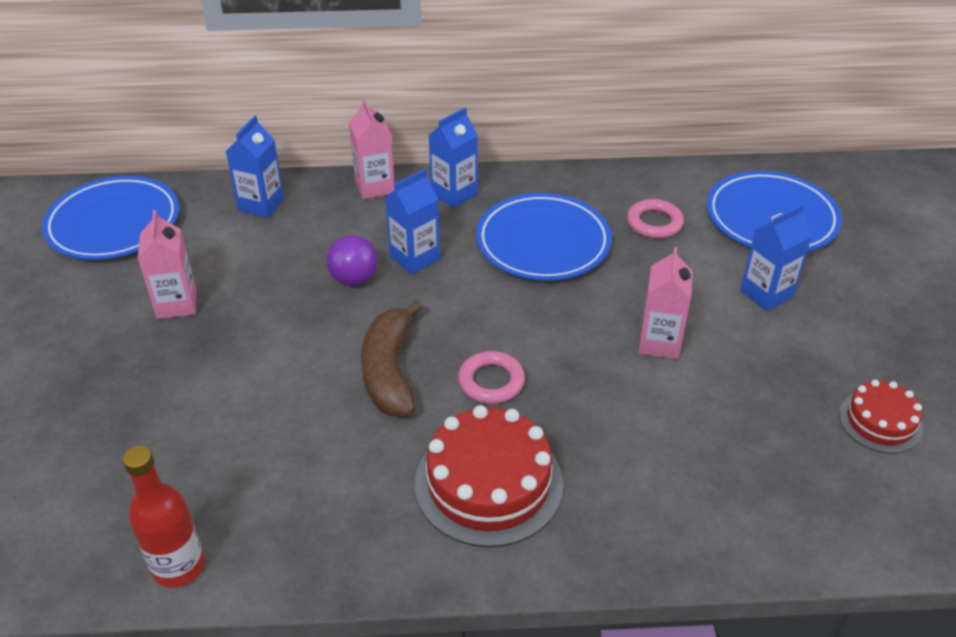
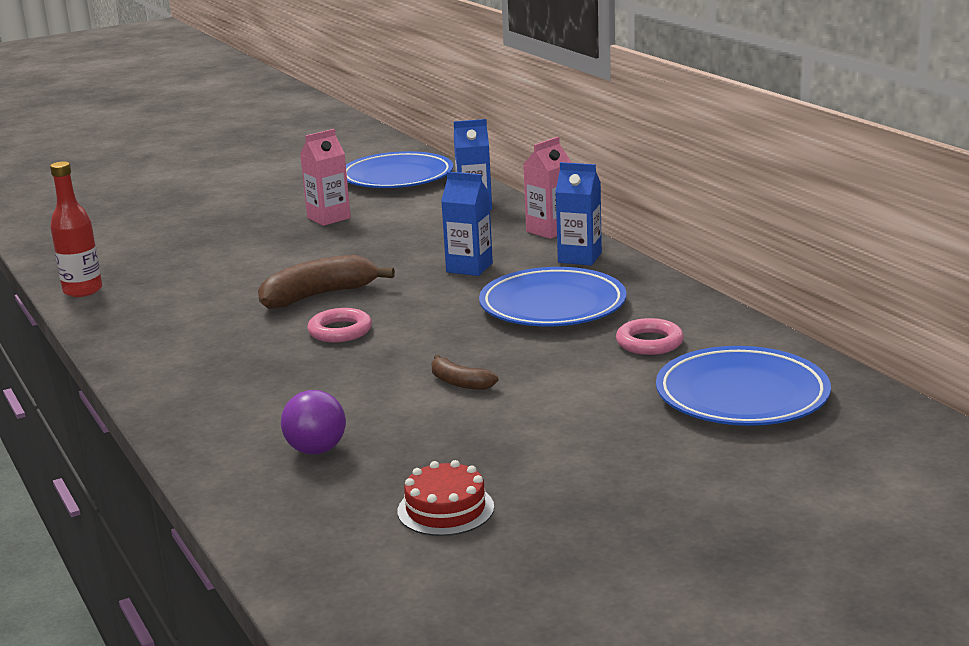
camera: 65 degrees right, 20 degrees down
(354, 279) = (417, 257): purple ball -> purple ball (316, 450)
(488, 483) = (222, 357): red cake -> none
(659, 343) = (459, 383): pink carton -> brown banana
(766, 293) = (597, 416): blue carton -> none

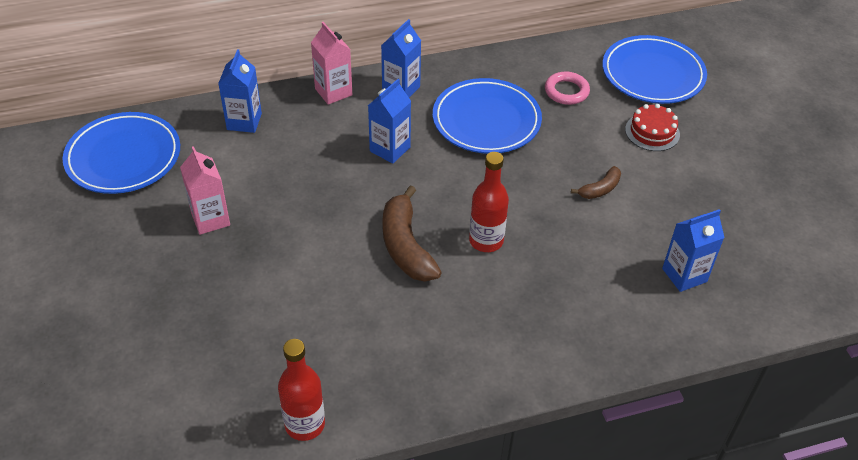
camera: 80 degrees left, 25 degrees up
(316, 450) = (684, 275): purple ball -> blue carton
(340, 331) = (486, 241): pink ring -> red bottle
(445, 509) = (770, 223): red cake -> red cake (652, 132)

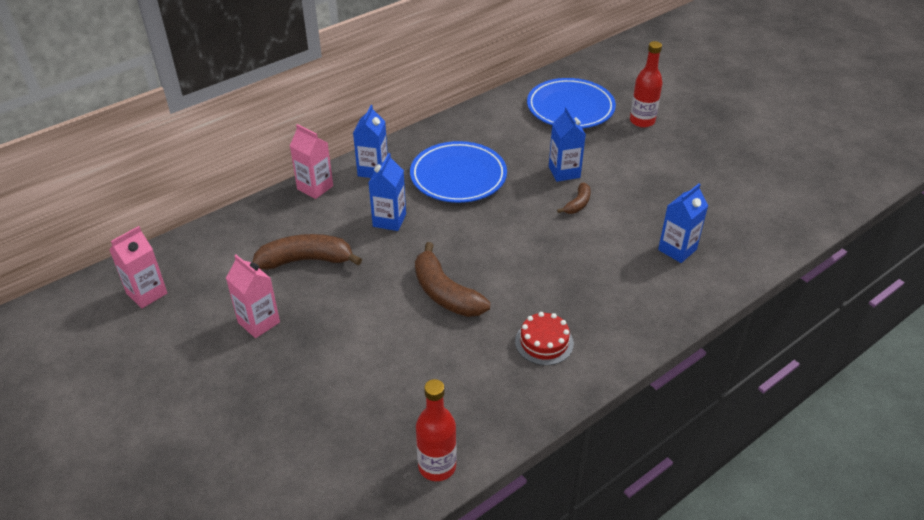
camera: 20 degrees left, 5 degrees down
(123, 157) = (147, 293): blue plate -> pink carton
(244, 121) = (247, 232): blue carton -> blue carton (564, 172)
(286, 168) = (306, 260): none -> brown banana
(486, 241) = (509, 269): red bottle -> red bottle (642, 121)
(566, 91) = (510, 137): pink ring -> none
(652, 132) = (594, 150): red cake -> red cake (544, 342)

